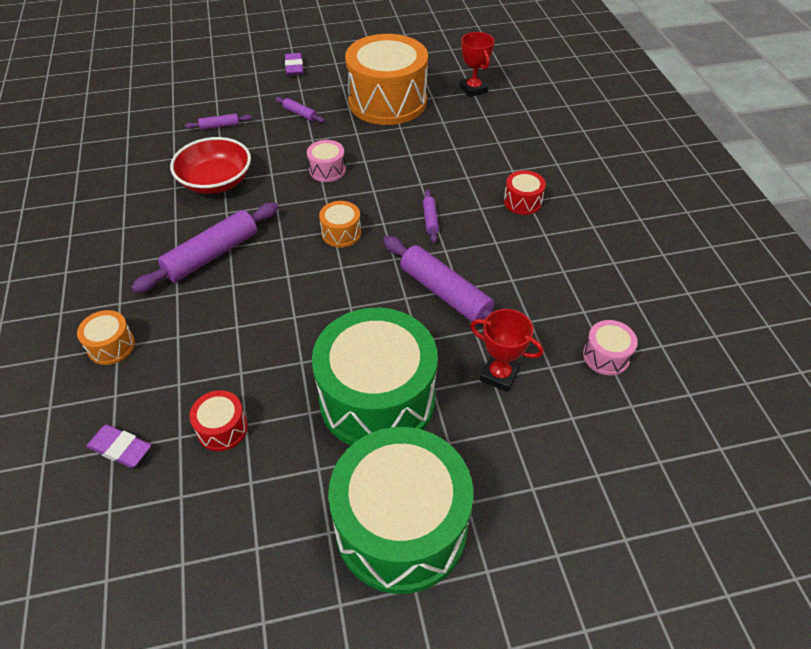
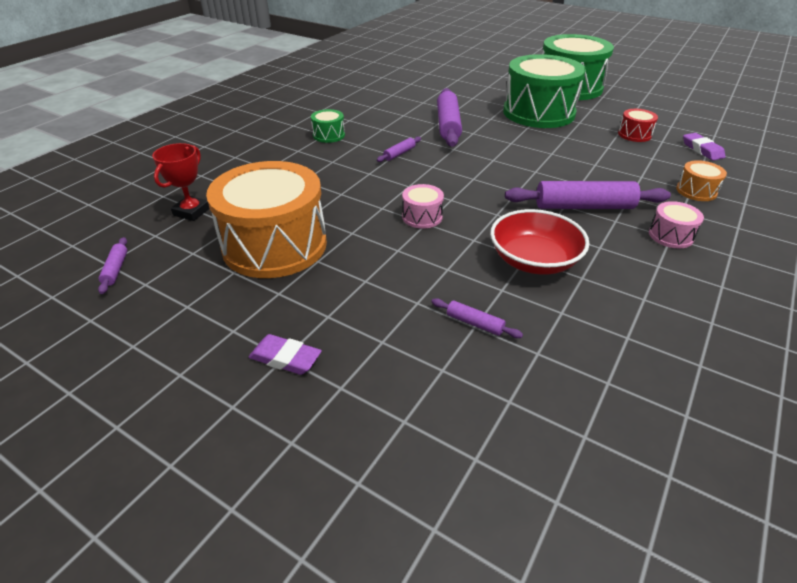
camera: 135 degrees left, 10 degrees down
(294, 67) = (285, 358): purple eraser -> purple eraser turned 75 degrees clockwise
(300, 114) = (372, 284): purple rolling pin -> purple rolling pin (116, 269)
(341, 233) = (469, 174): orange drum -> none
(499, 375) = (468, 97): red trophy -> none
(522, 202) = (329, 135): red drum -> green drum
(606, 356) = (411, 83): pink drum -> pink drum (670, 235)

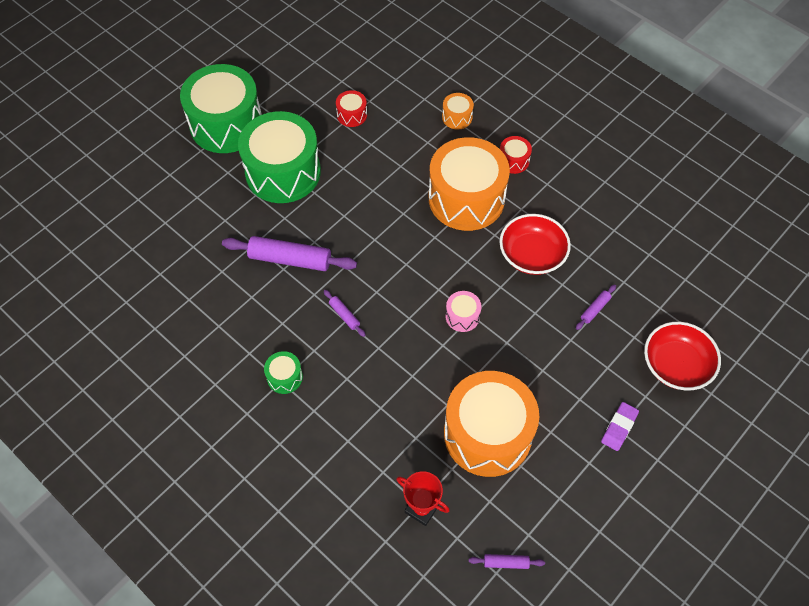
camera: 80 degrees left, 20 degrees up
(404, 426) = (676, 365): none -> red bowl
(584, 206) = (466, 198): purple rolling pin -> orange drum
(670, 235) = (513, 161): pink drum -> red drum
(702, 150) = (392, 81): purple eraser -> none

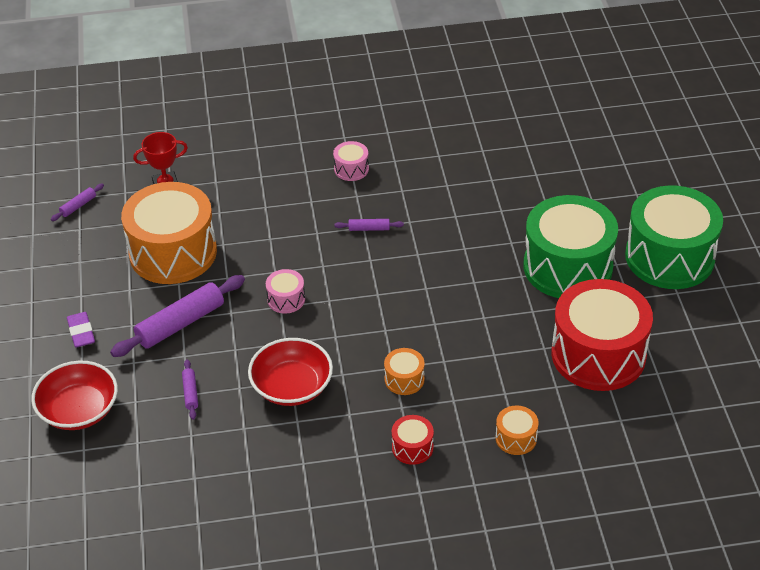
camera: 130 degrees right, 15 degrees down
(285, 377) = (351, 169): green drum -> pink drum
(290, 259) = (461, 224): purple rolling pin -> purple rolling pin (180, 323)
(352, 115) = (598, 354): red drum -> red drum, size x2.39
(466, 198) = (404, 379): orange drum -> orange drum, size x0.42

